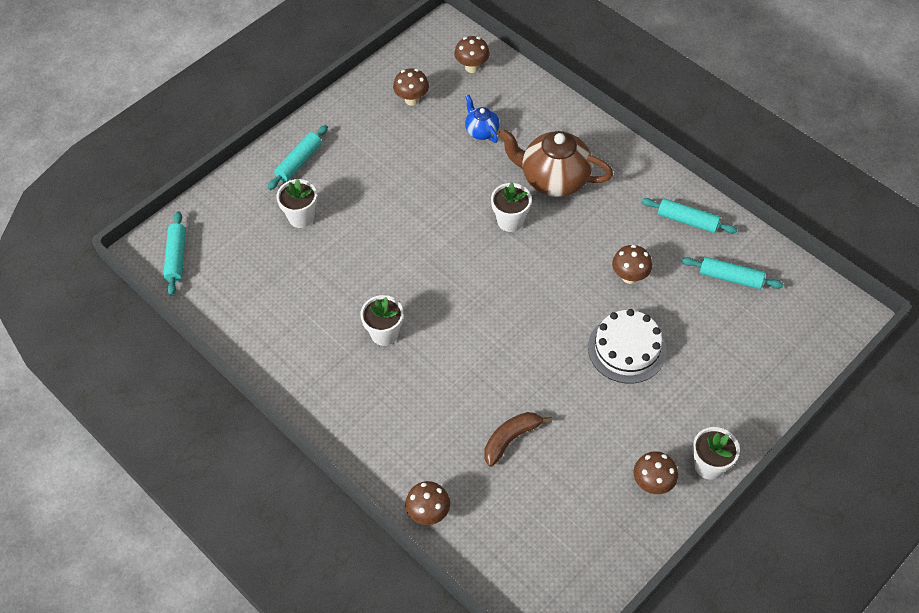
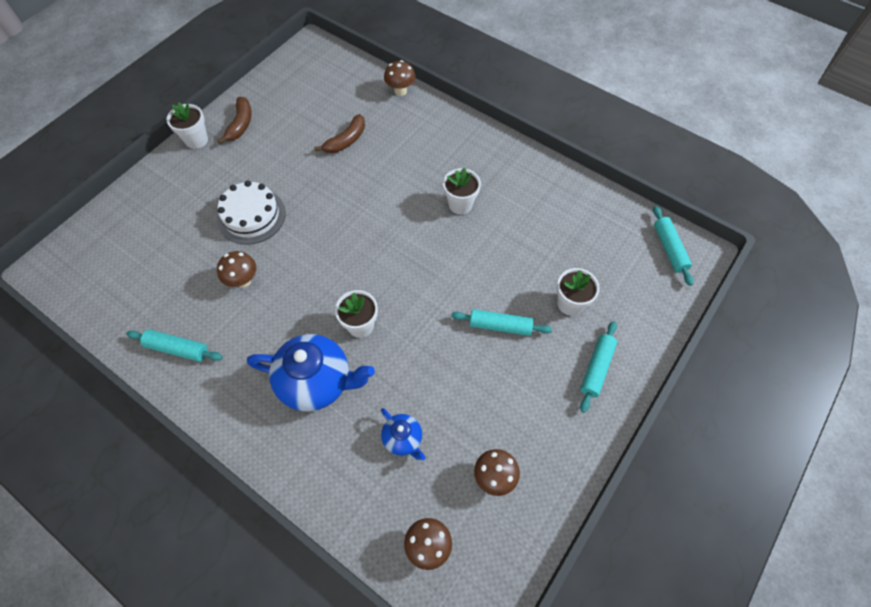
camera: 170 degrees right, 5 degrees up
(553, 179) = (317, 382): brown teapot -> blue teapot
(652, 483) = (240, 124): brown mushroom -> brown banana
(730, 277) = (146, 291): turquoise rolling pin -> turquoise rolling pin (500, 326)

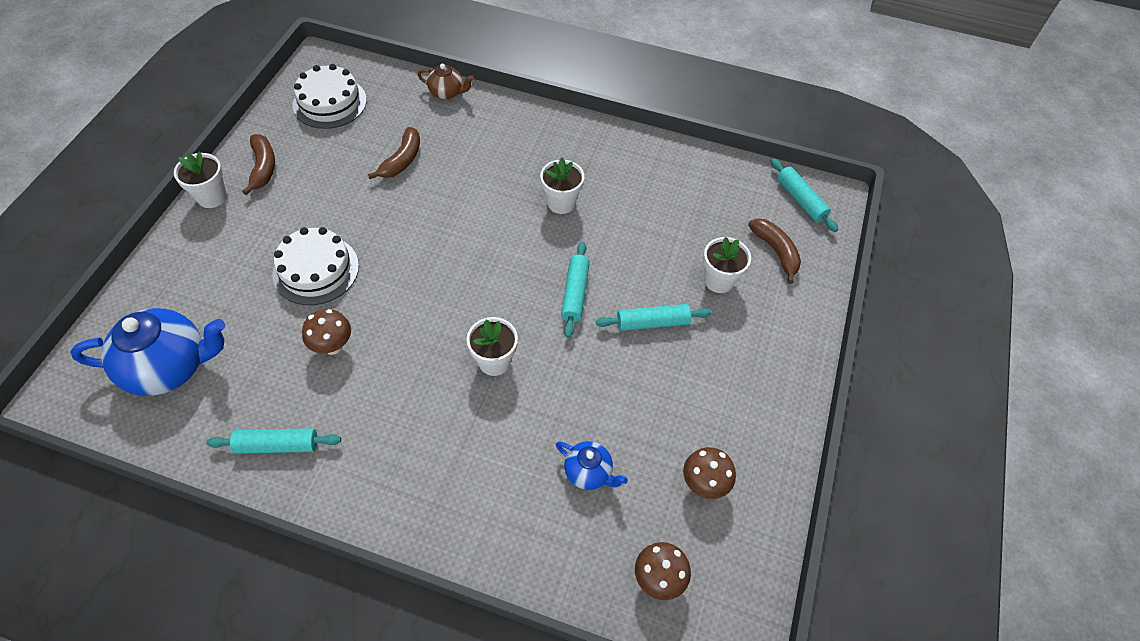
camera: 20 degrees left, 5 degrees down
(307, 81) = (329, 102): none -> white cake
(317, 382) = (465, 437): blue teapot -> blue teapot (170, 367)
(400, 91) = (447, 93): brown mushroom -> brown teapot
(596, 368) = (770, 341): turquoise rolling pin -> turquoise rolling pin (575, 293)
(630, 290) = (776, 251): none -> brown banana

